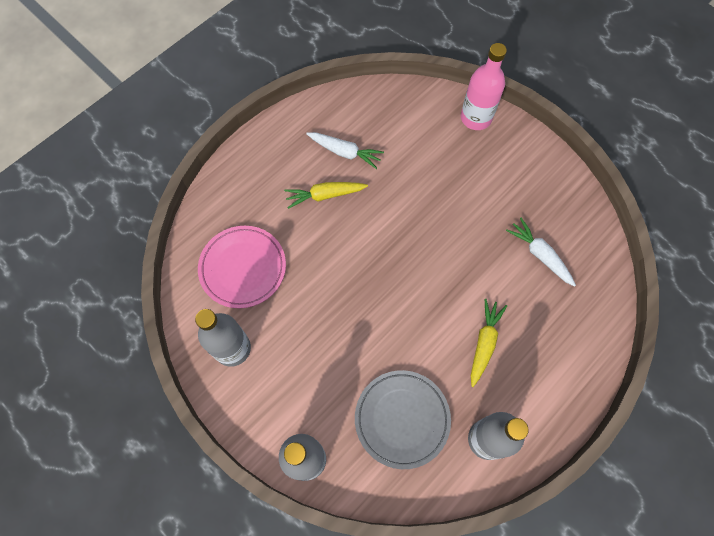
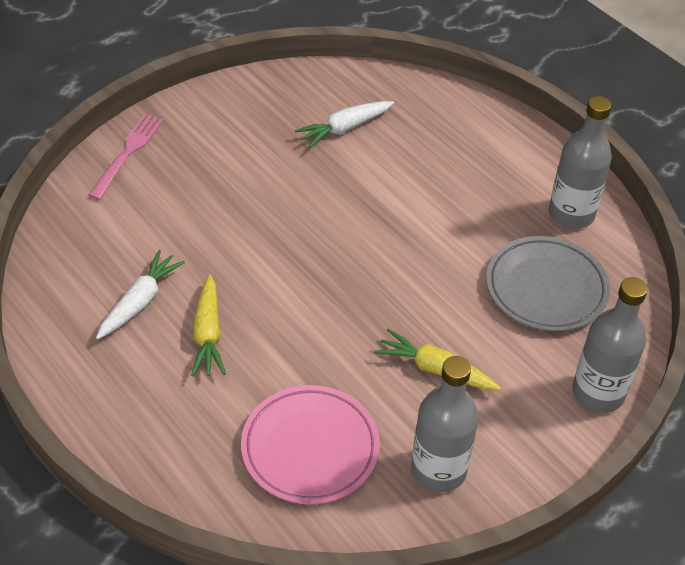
camera: 85 degrees left, 20 degrees down
(476, 118) = (128, 152): pink bottle -> pink fork
(484, 343) = (453, 197): yellow carrot -> yellow carrot (435, 369)

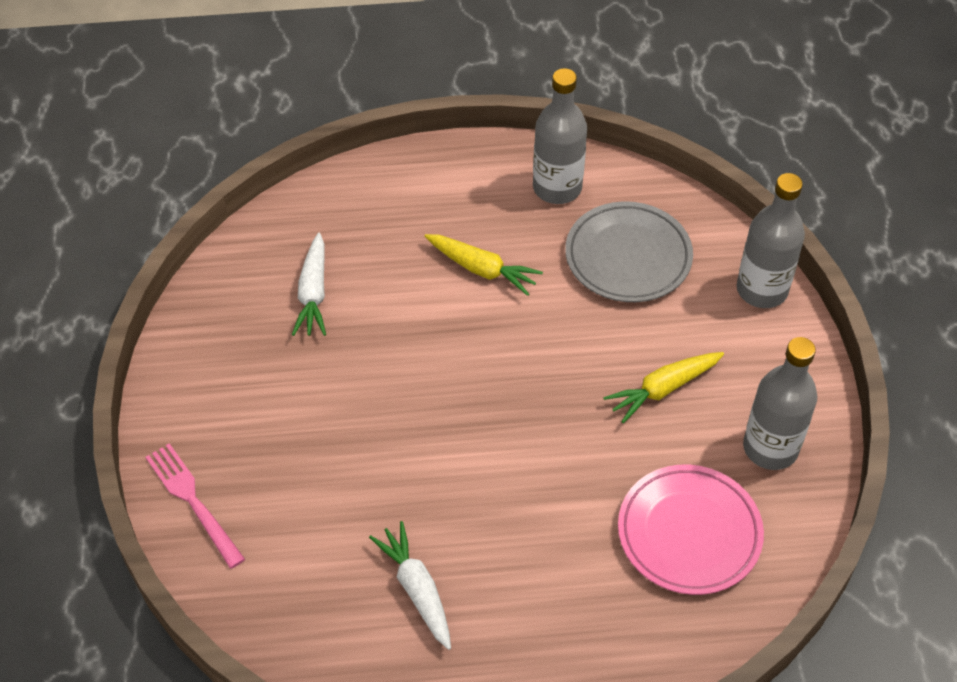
camera: 55 degrees left, 5 degrees up
(208, 334) = (500, 549): yellow carrot -> yellow carrot (482, 269)

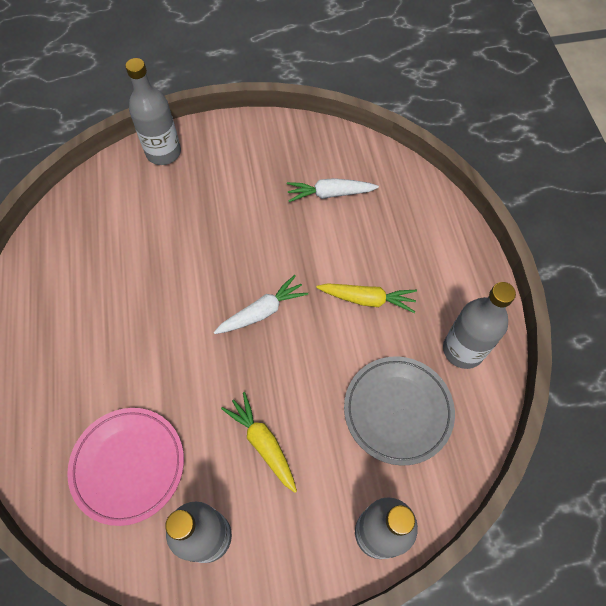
camera: 85 degrees right, 10 degrees up
(192, 500) = (163, 152): pink fork -> grey bottle
(416, 589) = (93, 281): white carrot -> white carrot (262, 311)
(482, 269) = (367, 299): yellow carrot -> yellow carrot turned 105 degrees counterclockwise

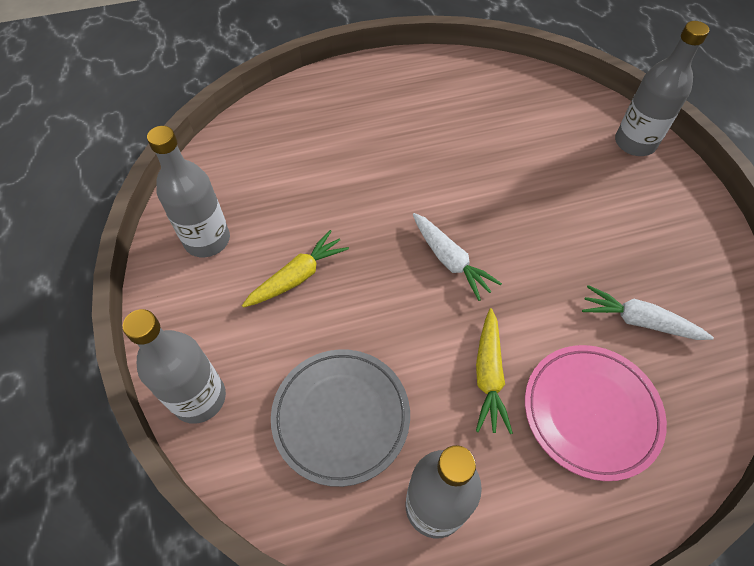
camera: 85 degrees right, 5 degrees down
(128, 466) = (274, 170): pink plate -> pink plate (591, 412)
(330, 194) = (639, 321): white carrot -> white carrot turned 60 degrees counterclockwise

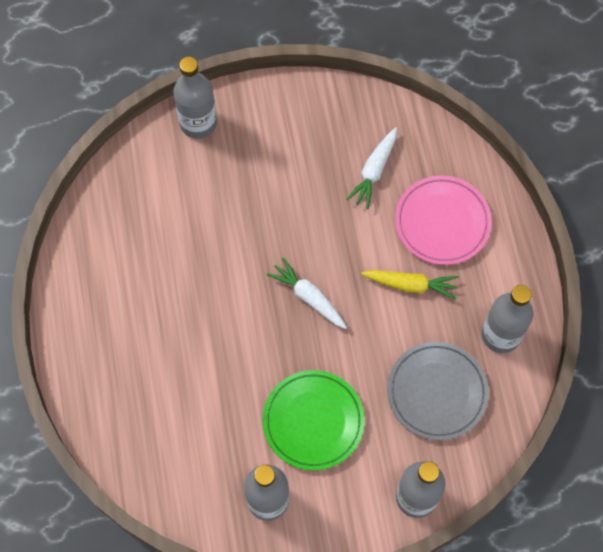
camera: 85 degrees left, 10 degrees up
(297, 276) = (313, 421): yellow carrot -> green plate
(450, 260) = (308, 297): white carrot -> white carrot turned 105 degrees counterclockwise

